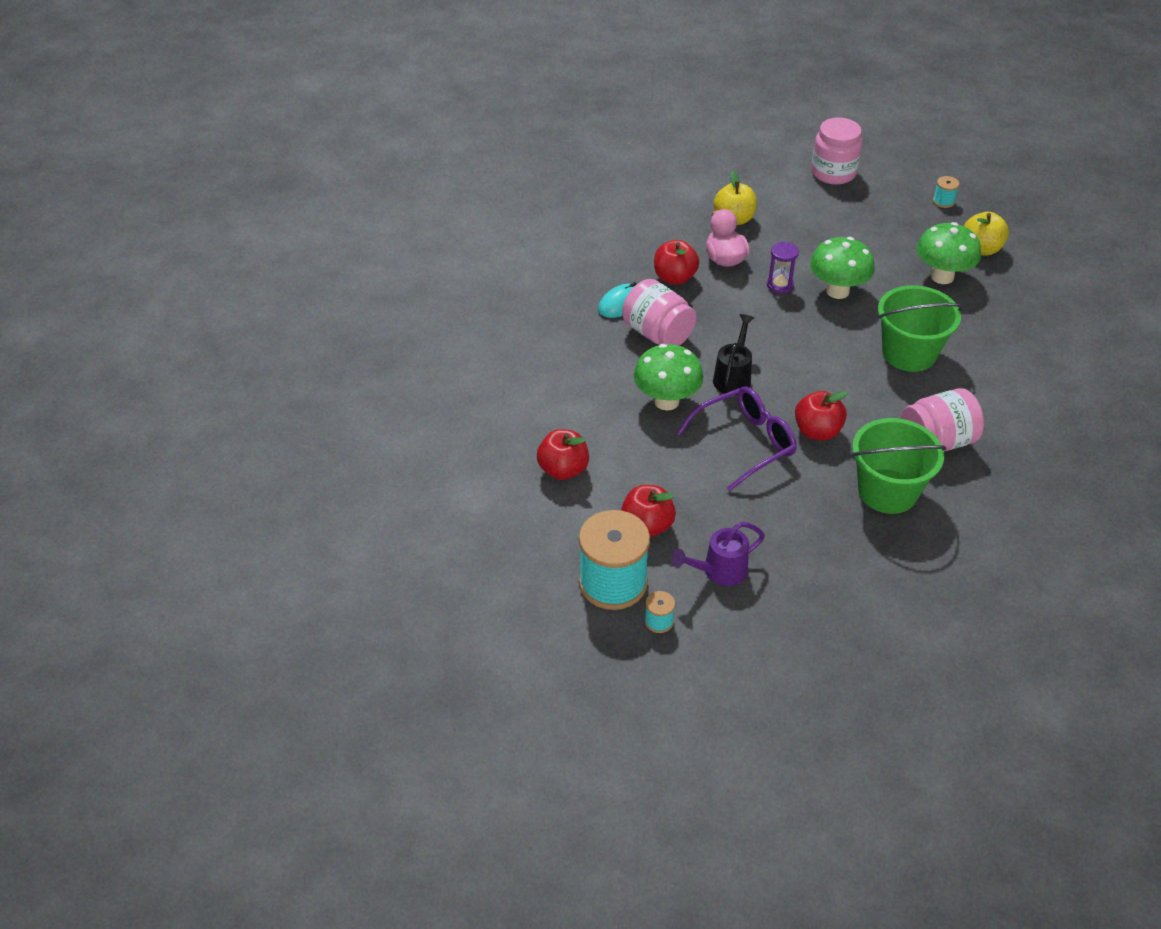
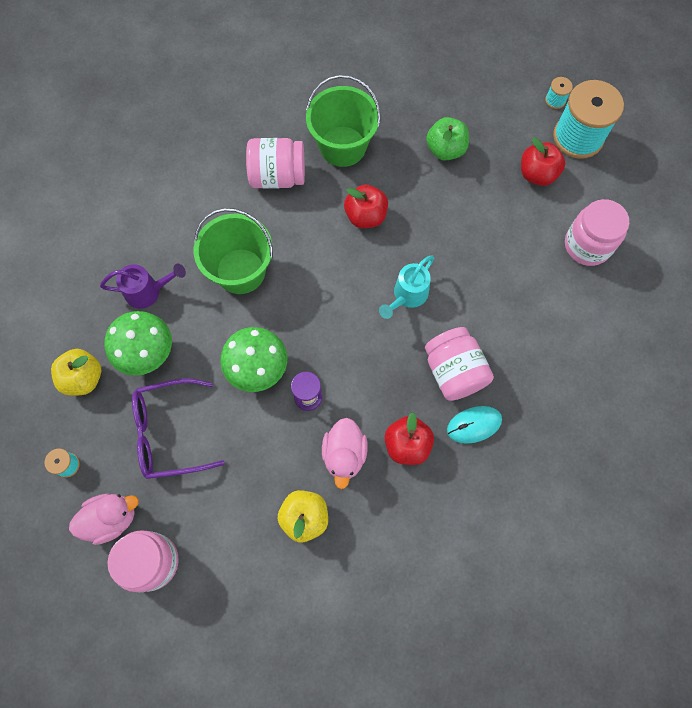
camera: 160 degrees left, 25 degrees up
(563, 470) = (587, 245): red apple -> pink jar
(666, 401) = (477, 288): green mushroom -> none
(719, 571) = (498, 123): purple watering can -> purple watering can (148, 291)
(733, 377) = (407, 296): black watering can -> turquoise watering can
(744, 443) = (430, 224): purple glasses -> purple glasses (170, 432)
(767, 522) = (445, 150): none -> green apple
(882, 184) = (111, 518): none -> pink duck

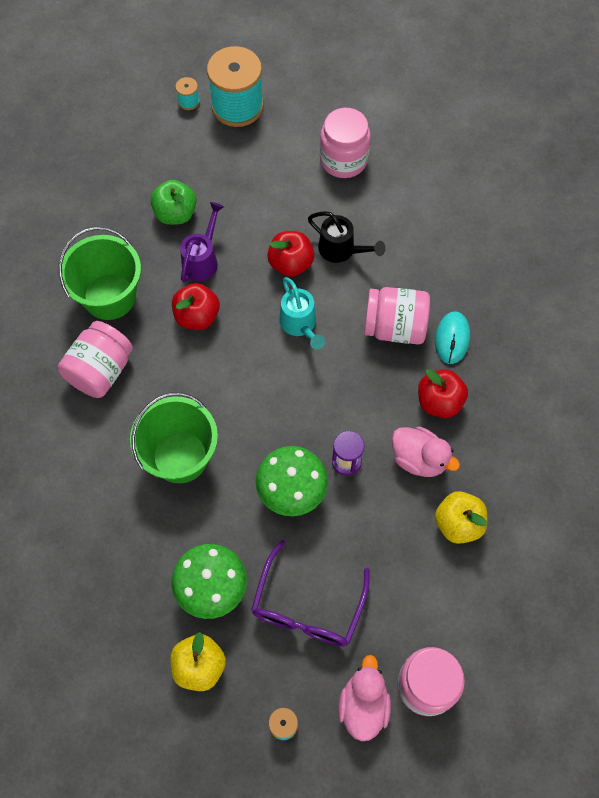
camera: 60 degrees left, 5 degrees down
(148, 291) = (144, 556): purple watering can -> purple watering can (202, 260)
(498, 290) = (341, 250): none -> black watering can
(537, 174) = (251, 157): red apple -> red apple (291, 263)

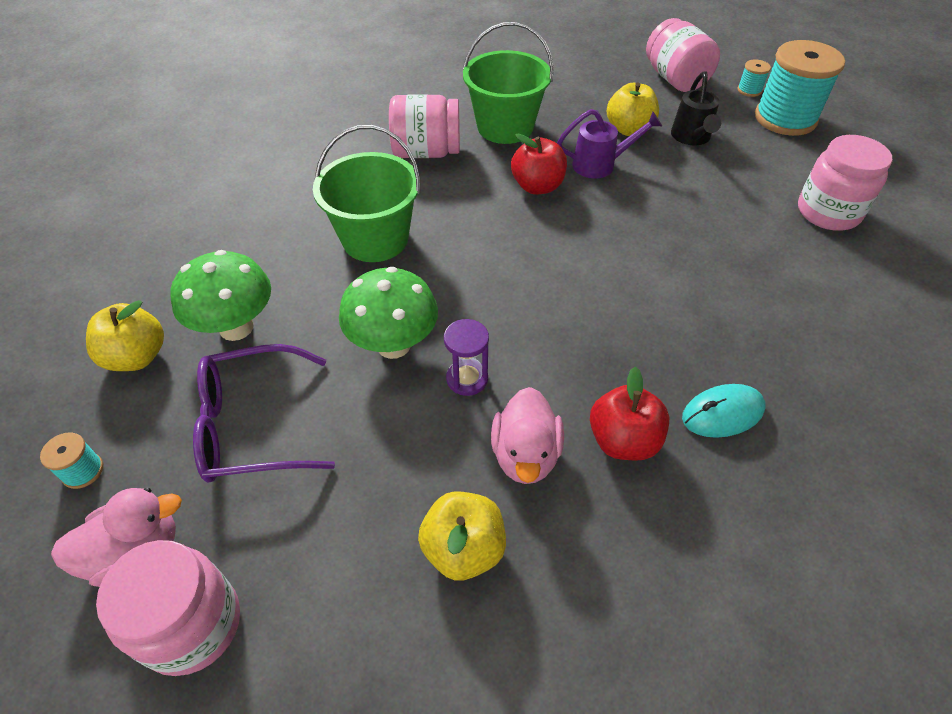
camera: 60 degrees right, 15 degrees down
(175, 214) = (629, 129): green apple -> yellow apple
(291, 263) = (663, 225): red apple -> none
(300, 325) = (600, 263): turquoise watering can -> none
(341, 250) = (723, 257): black watering can -> black watering can (691, 137)
(395, 327) = (679, 347): pink jar -> pink jar (675, 79)

